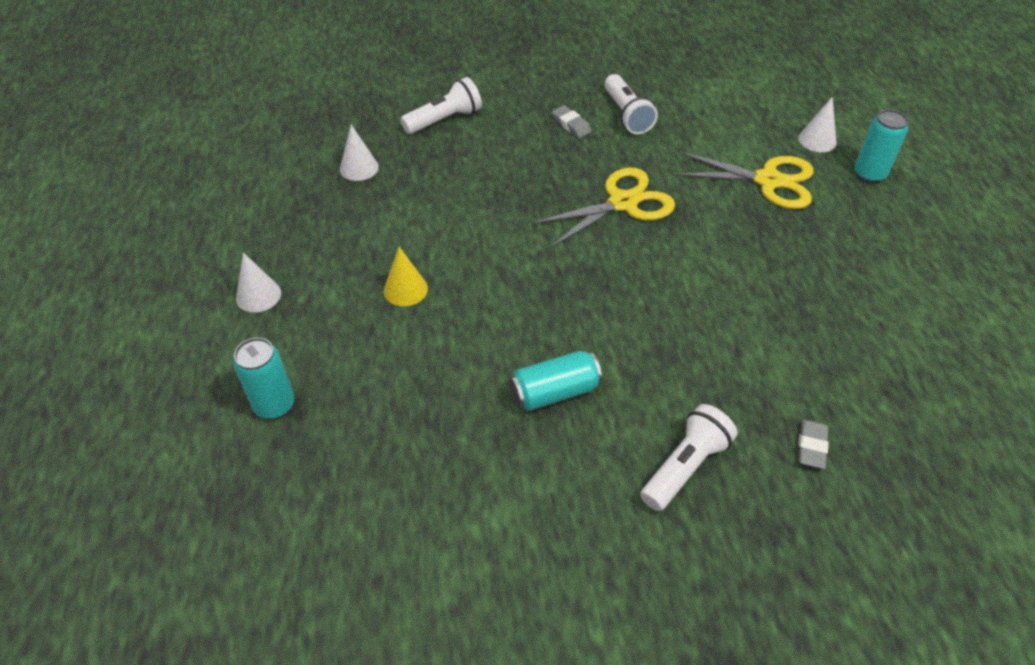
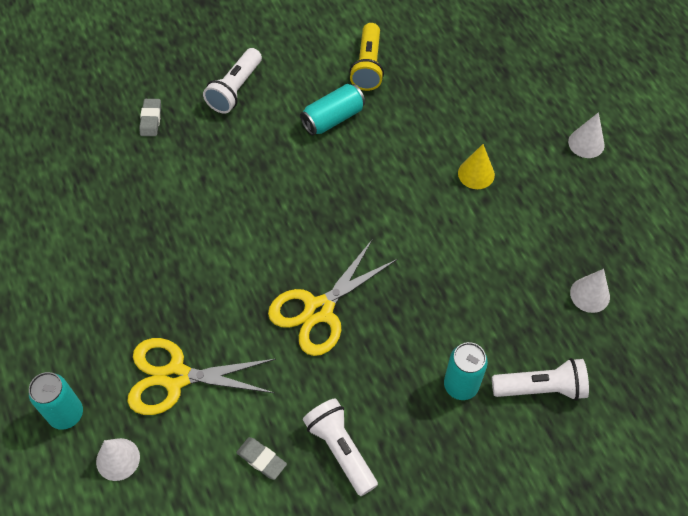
camera: 165 degrees right, 10 degrees up
(274, 405) = (518, 70): turquoise can -> turquoise can (461, 385)
(444, 120) = (541, 388): white flashlight -> white flashlight turned 135 degrees counterclockwise
(480, 460) = (368, 66): none -> yellow flashlight
(571, 125) = (399, 415): grey eraser -> grey eraser (261, 459)

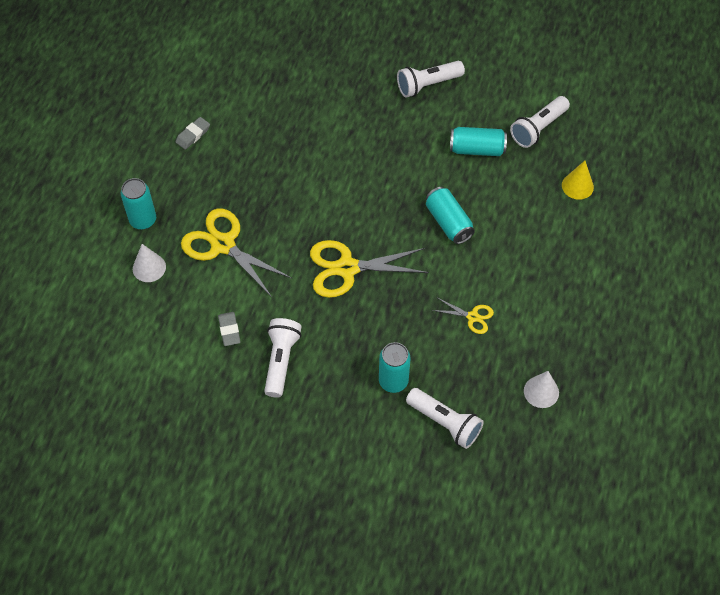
camera: 40 degrees right, 0 degrees up
(151, 119) = (352, 69): grey eraser -> grey eraser (193, 135)
(368, 66) = (538, 128): yellow flashlight -> white flashlight
(370, 201) = (448, 222): none -> turquoise can
(471, 271) = (472, 317): none -> yellow scissors
(476, 174) = (542, 255): yellow cone -> yellow cone (577, 186)
(586, 143) = (648, 291): white cone -> none

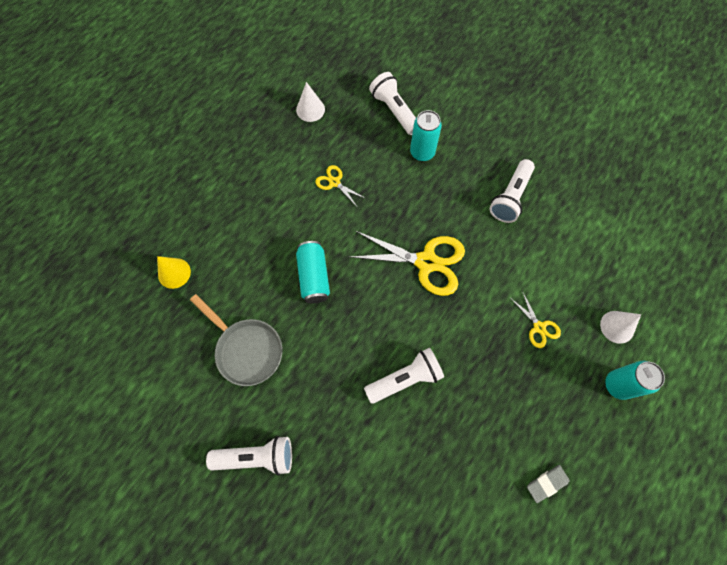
camera: 160 degrees left, 10 degrees up
(223, 244) = (539, 327): yellow scissors -> yellow scissors, size x0.50
(229, 330) = (550, 238): grey eraser -> none
(477, 149) = (246, 349): turquoise can -> grey pan
(538, 128) = (171, 352): white flashlight -> white flashlight (405, 379)

